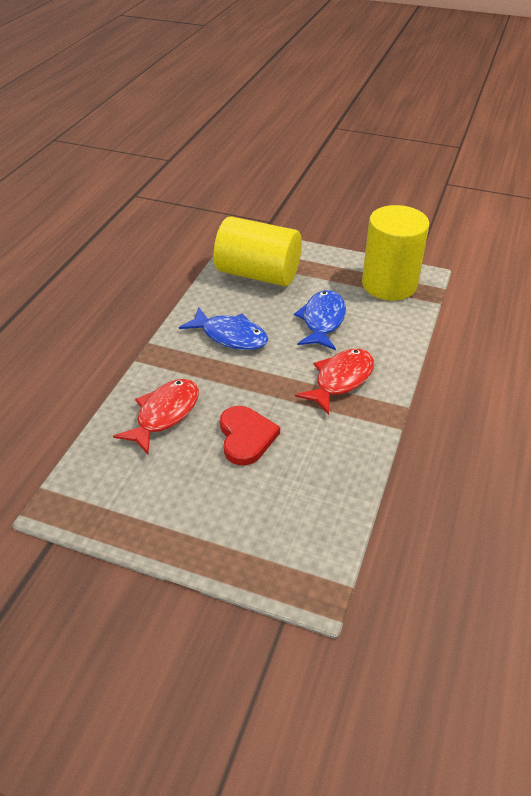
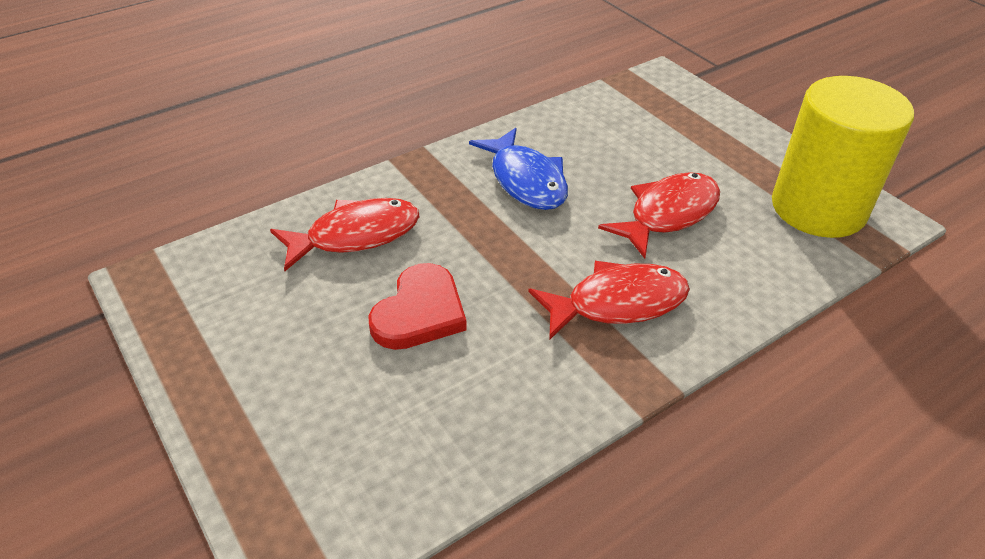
camera: 35 degrees right, 0 degrees up
(258, 274) = (636, 121): yellow cylinder -> none
(322, 321) = (668, 214): blue fish -> red fish

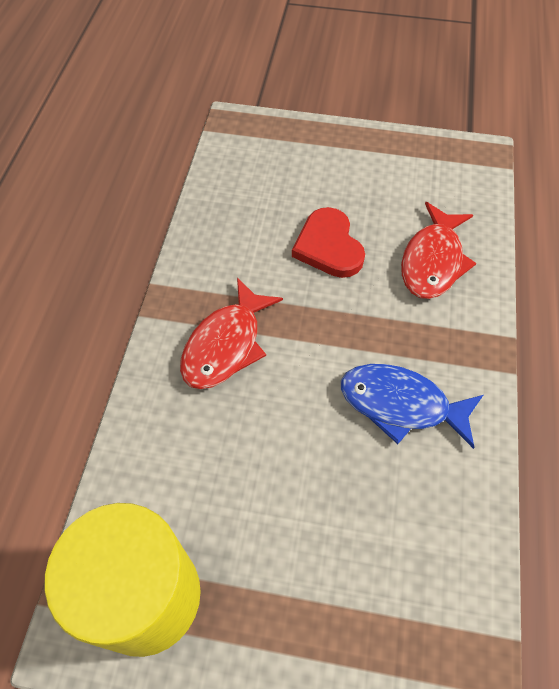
camera: 135 degrees right, 15 degrees up
(668, 214) = (264, 464): red fish -> none

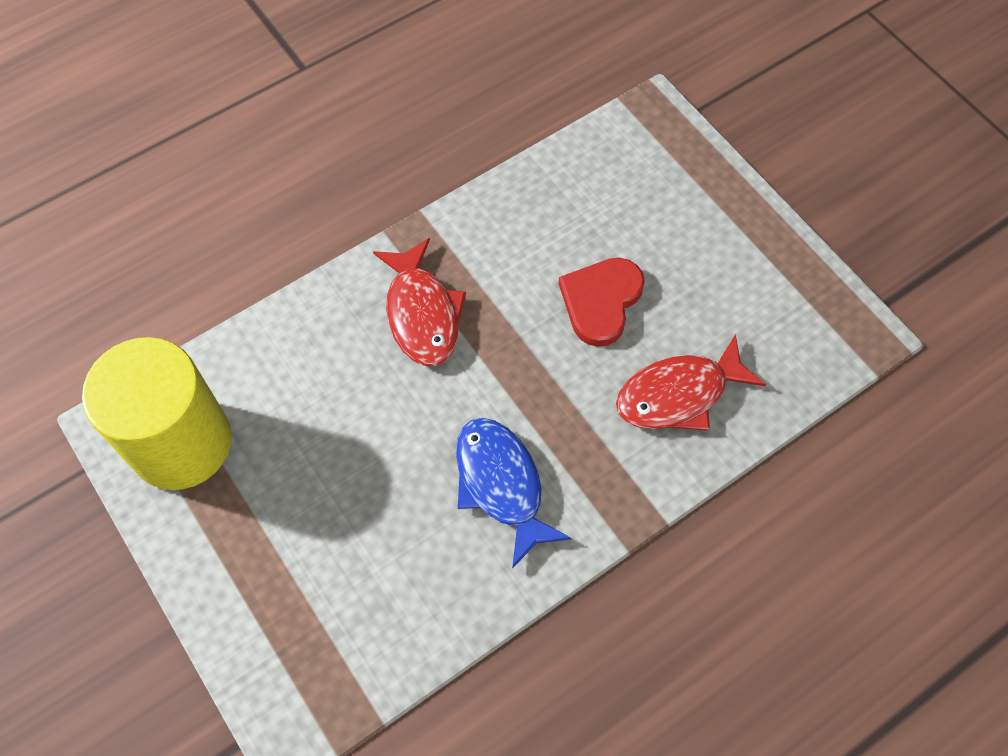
camera: 45 degrees right, 5 degrees up
(226, 345) = (422, 313): red fish -> red fish turned 90 degrees counterclockwise

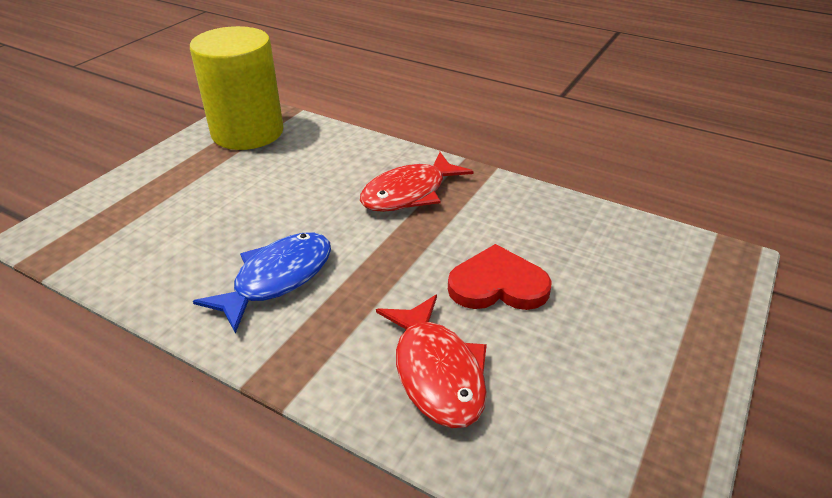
camera: 65 degrees right, 25 degrees down
(679, 394) = (437, 372): red fish -> red fish turned 150 degrees counterclockwise

